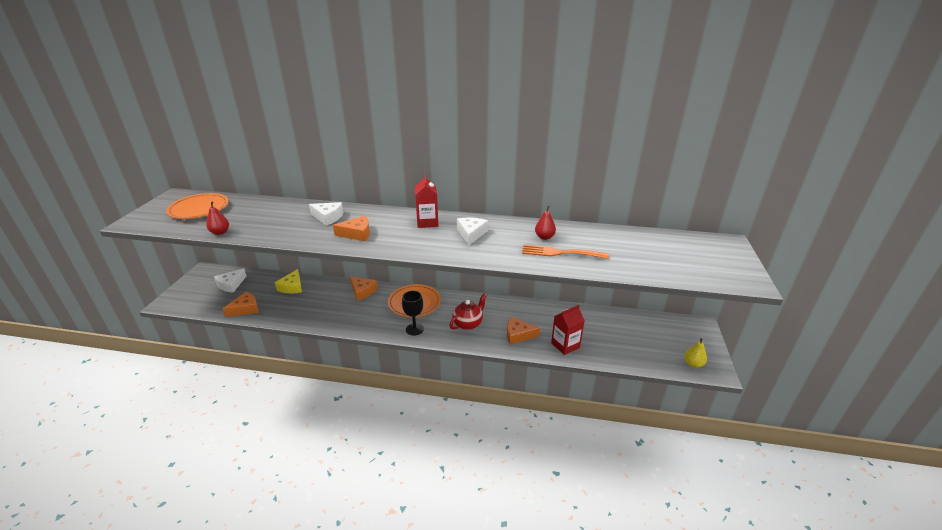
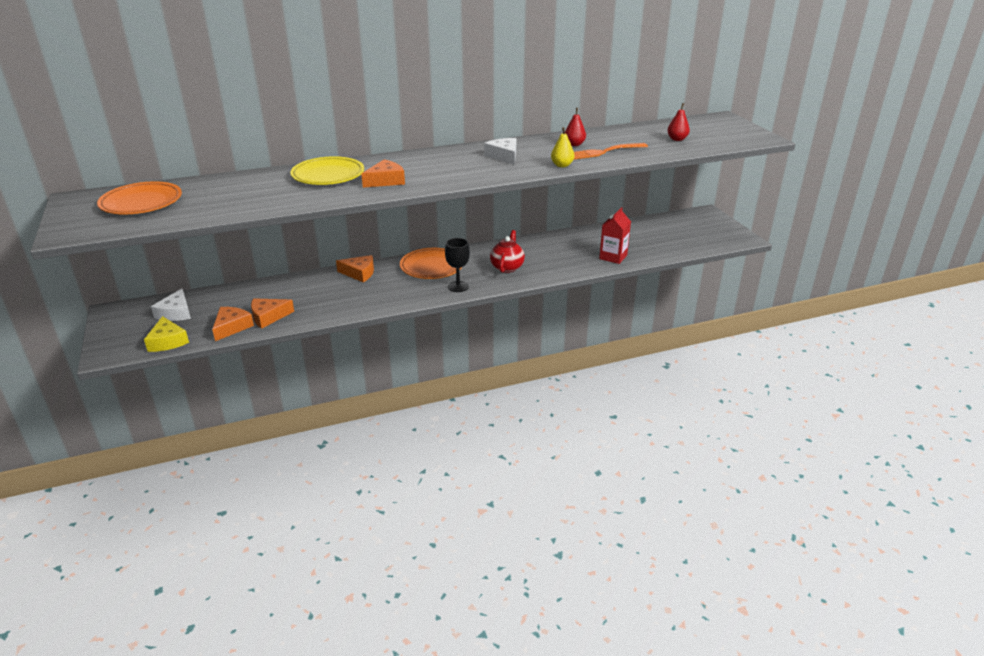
camera: 30 degrees left, 0 degrees up
(220, 232) = (216, 215): red pear -> red pear (677, 139)
(292, 287) = (265, 293): yellow cheese -> yellow cheese (167, 341)
(328, 217) = (328, 175): white cheese -> yellow plate
(427, 222) = (446, 157): red carton -> none
(518, 335) = (564, 262): orange cheese -> orange cheese (268, 317)
(693, 364) = (724, 239): yellow pear -> yellow pear (562, 165)

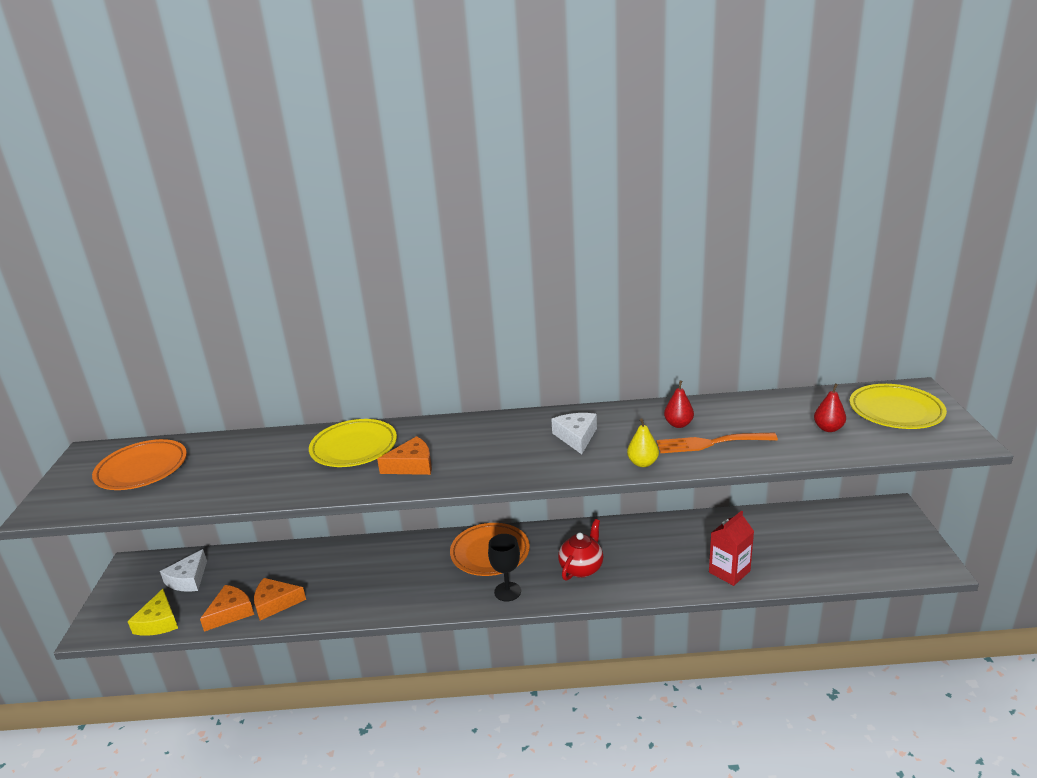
camera: 20 degrees right, 5 degrees down
(359, 273) = (403, 550): orange cheese -> none
(715, 128) = (895, 411): none -> yellow plate

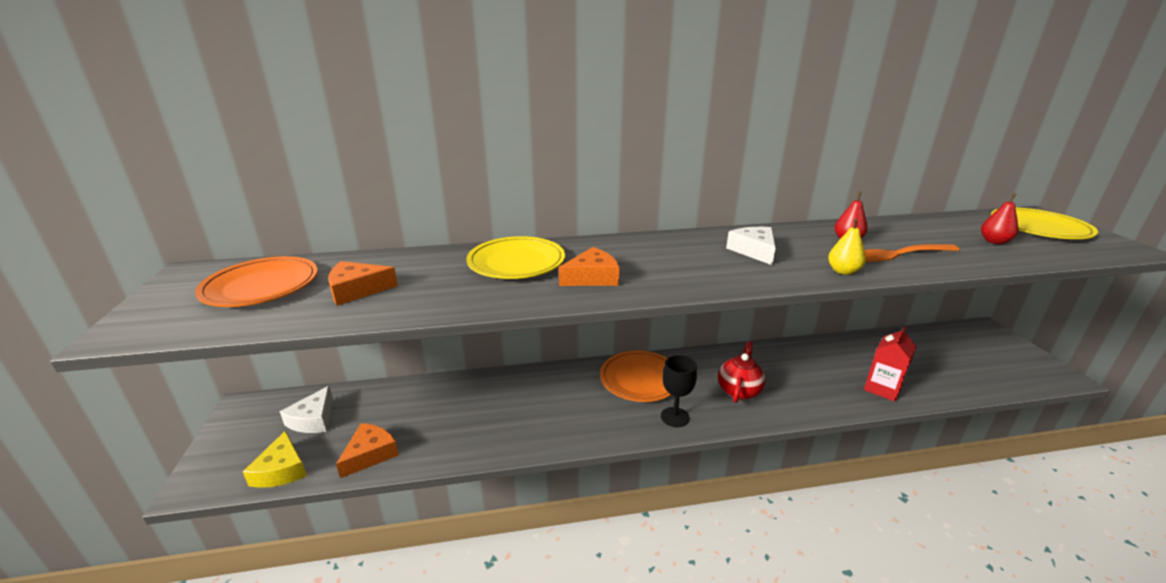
camera: 10 degrees left, 0 degrees up
(275, 603) = (421, 441): orange cheese -> orange cheese (357, 290)

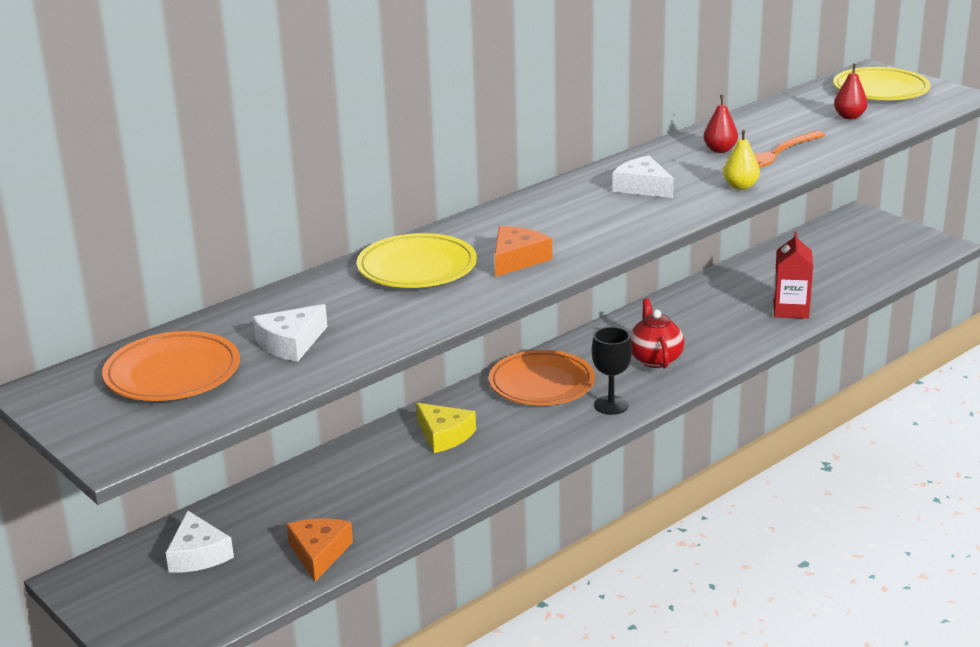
camera: 30 degrees left, 0 degrees up
(281, 470) = (235, 602): yellow cheese -> yellow cheese (444, 435)
(357, 290) = (291, 343): orange cheese -> white cheese

